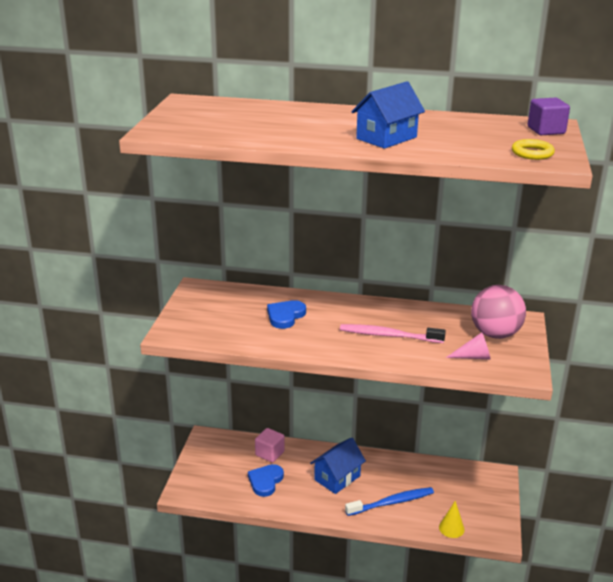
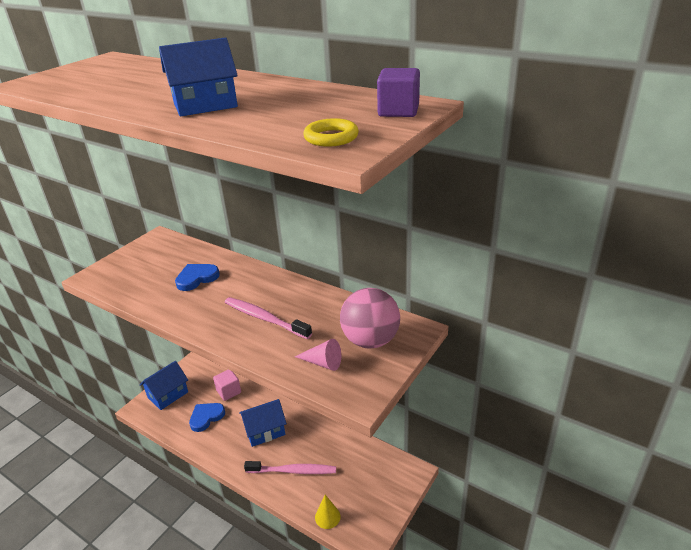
camera: 25 degrees right, 5 degrees up
(204, 472) = (168, 395): none -> blue house
(392, 502) = (293, 471): blue toothbrush -> pink toothbrush

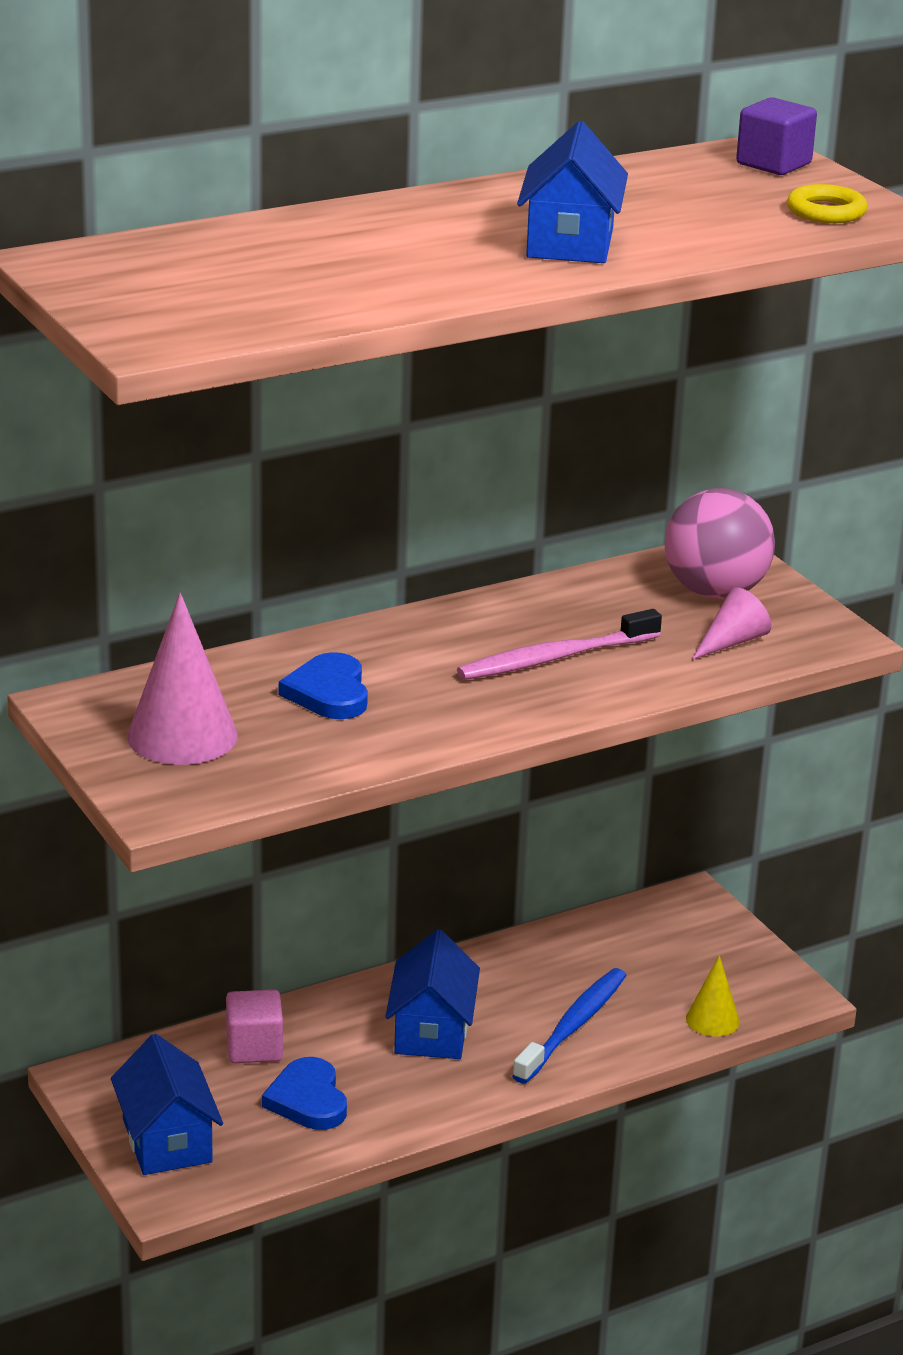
camera: 65 degrees left, 5 degrees down
(145, 262) = (182, 735): none -> pink cone
(293, 471) = (573, 1026): pink toothbrush -> blue toothbrush

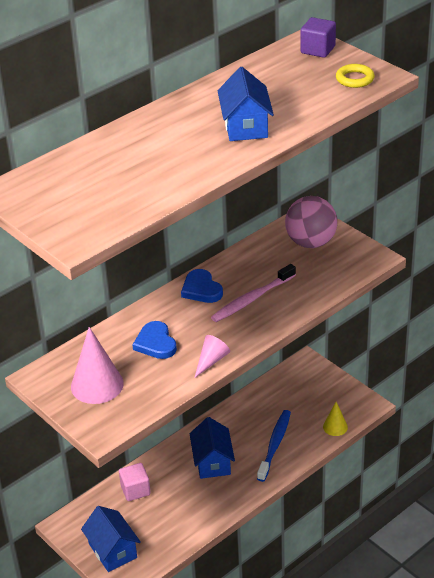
camera: 10 degrees left, 10 degrees up
(308, 1099) = (169, 513): blue heart -> blue heart (201, 289)
(731, 642) = (328, 271): pink cone -> pink cone (211, 361)

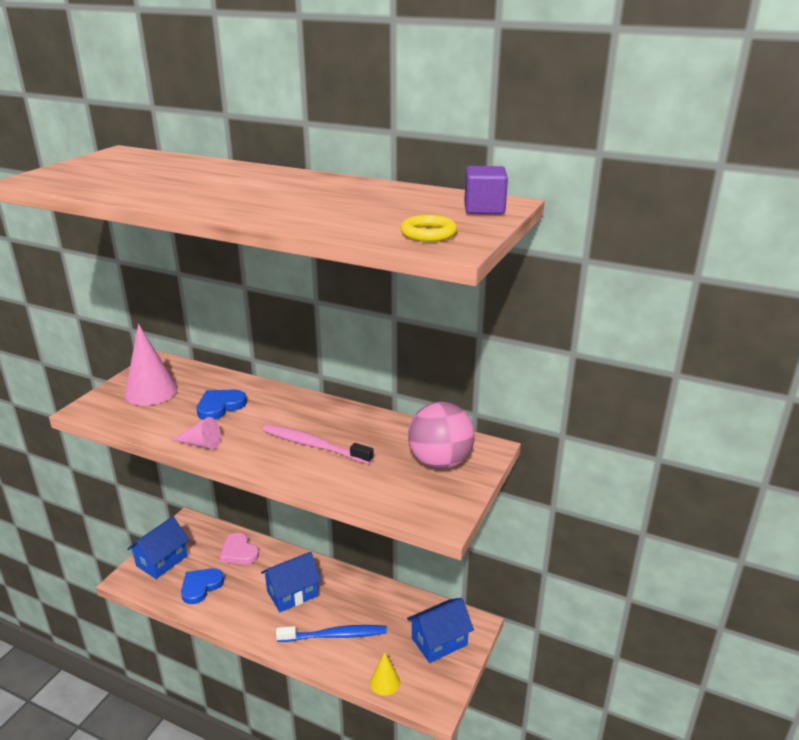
camera: 65 degrees right, 10 degrees down
(135, 490) = (239, 552): pink cube -> pink heart
(201, 289) = (315, 411): blue heart -> blue heart (201, 586)
(245, 126) = (272, 203): blue house -> blue house (439, 641)

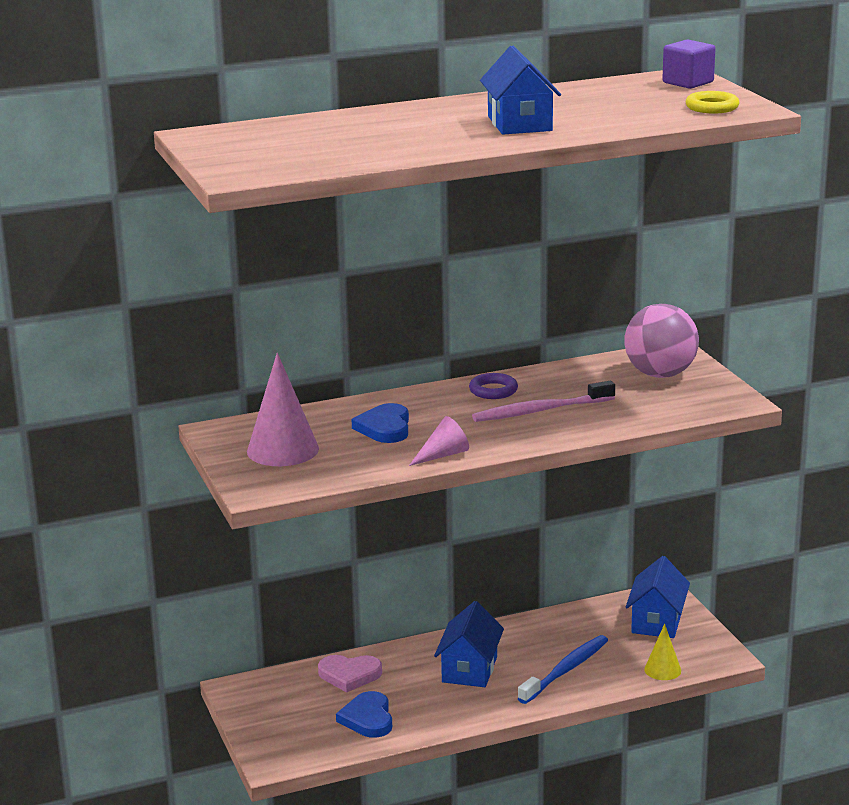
camera: 45 degrees left, 5 degrees down
(162, 561) = (280, 728): blue house -> blue house (519, 123)
(323, 414) = (493, 390): none -> purple ring

